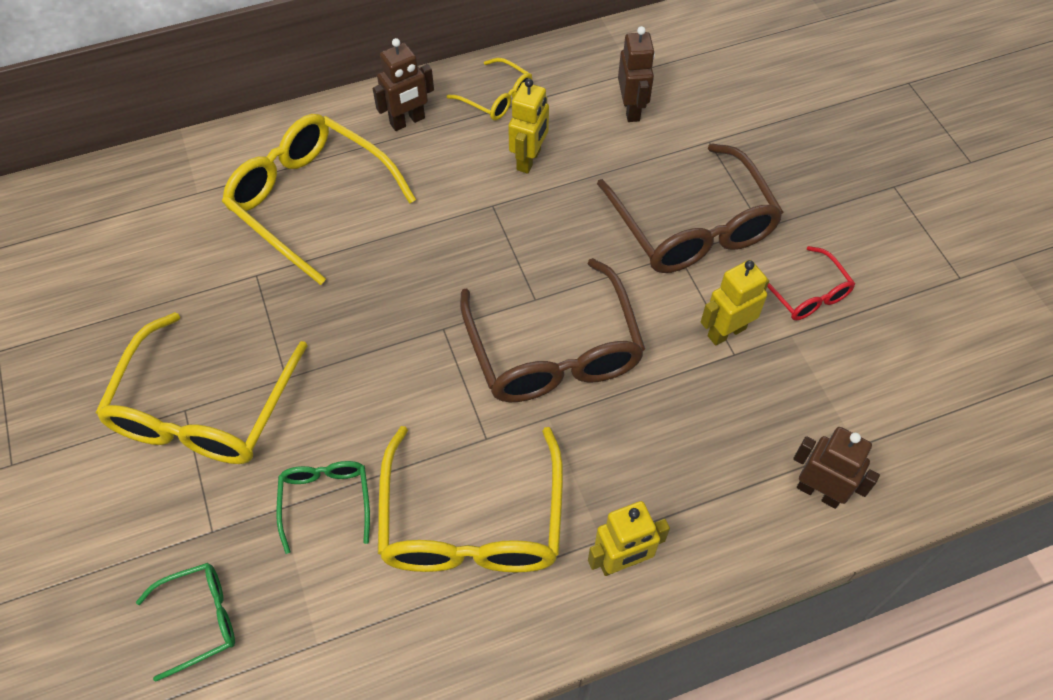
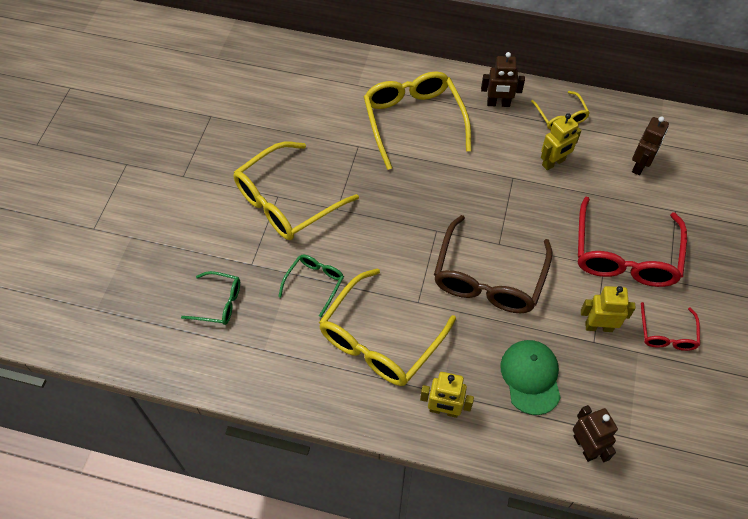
camera: 35 degrees right, 0 degrees up
(692, 226) = (625, 255): brown glasses -> red glasses
(695, 446) = (531, 377): none -> green cap

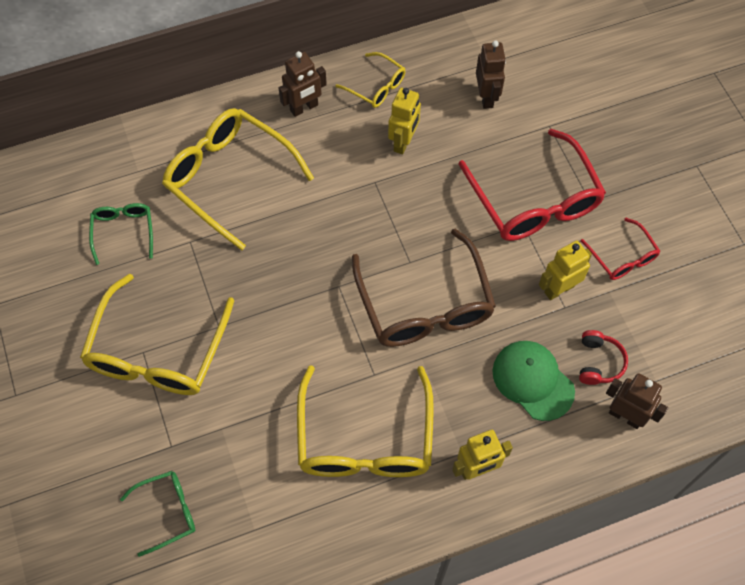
camera: 35 degrees left, 5 degrees up
(314, 283) = (255, 423): green glasses -> green glasses (123, 232)
(592, 396) = (598, 362): none -> red headphones

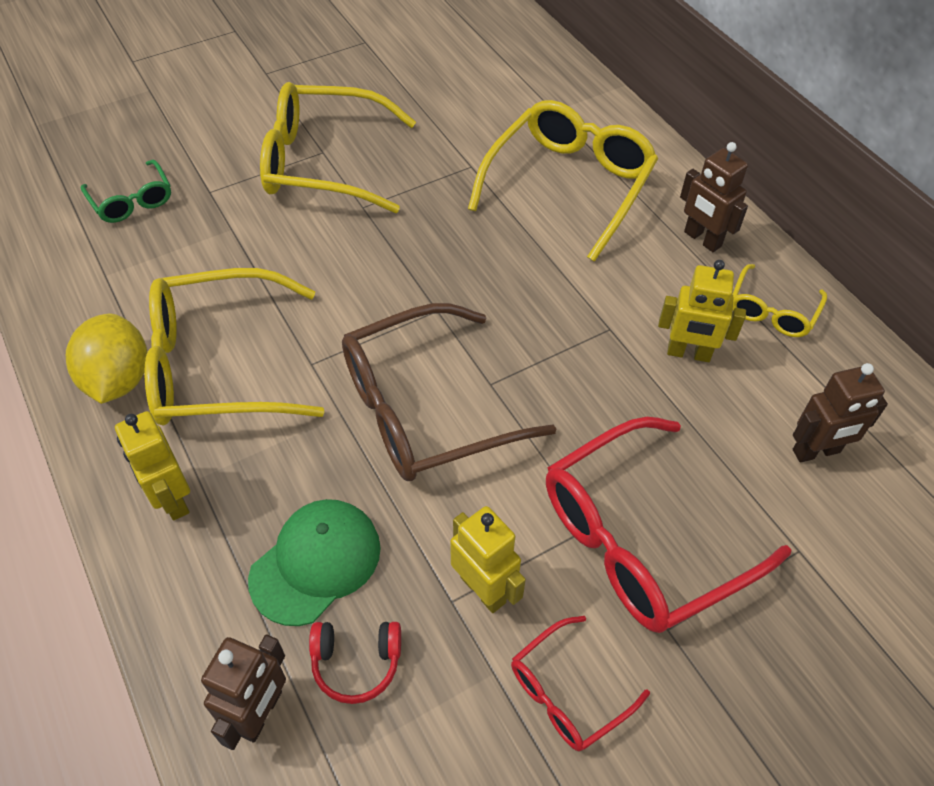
camera: 80 degrees right, 10 degrees down
(123, 232) = (471, 113): green glasses -> none
(367, 512) = (118, 379): none -> yellow lemon

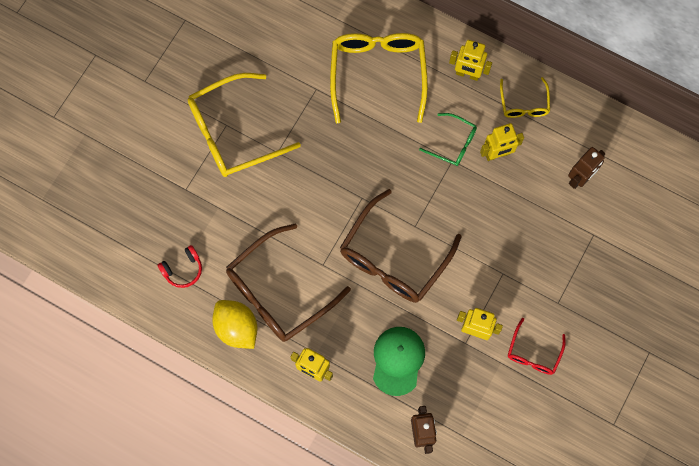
camera: 30 degrees left, 20 degrees up
(132, 200) = (148, 220): green glasses -> green glasses (453, 143)
(219, 365) = (279, 291): yellow glasses -> brown glasses
(356, 662) = (444, 391): red headphones -> red headphones (183, 269)
(642, 538) = (527, 267): red glasses -> none
(702, 239) = (467, 74): brown robot -> yellow robot

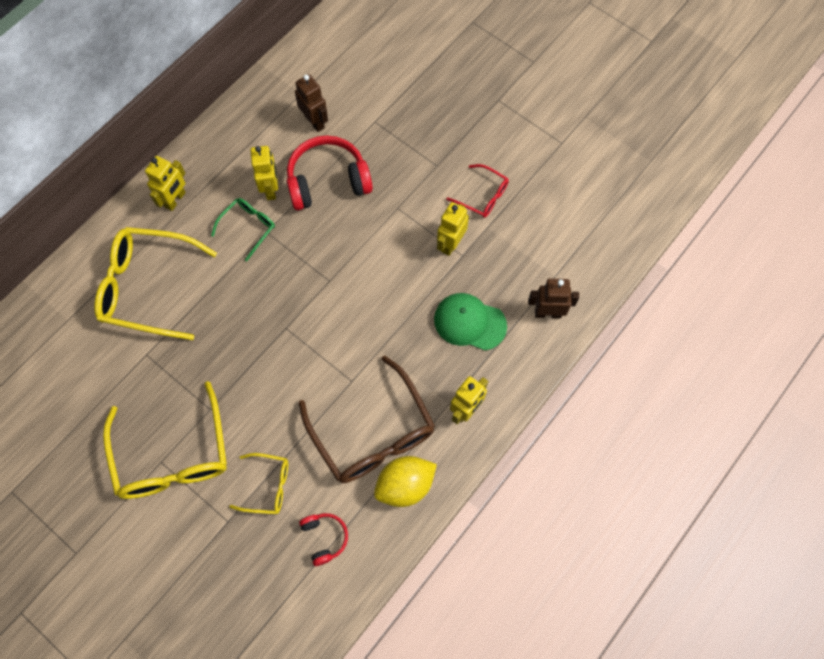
camera: 80 degrees left, 5 degrees down
(394, 257) = (359, 307): brown glasses -> none
(517, 204) = (328, 181): none -> red headphones
(524, 104) = (223, 154): yellow glasses -> yellow glasses (267, 486)

